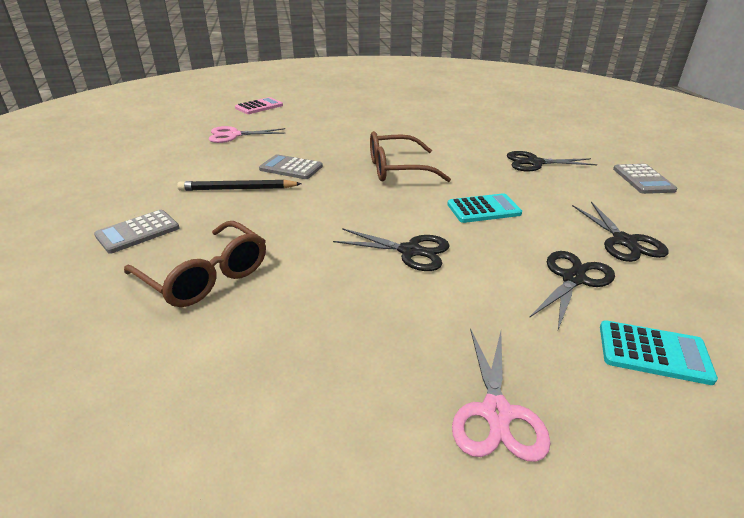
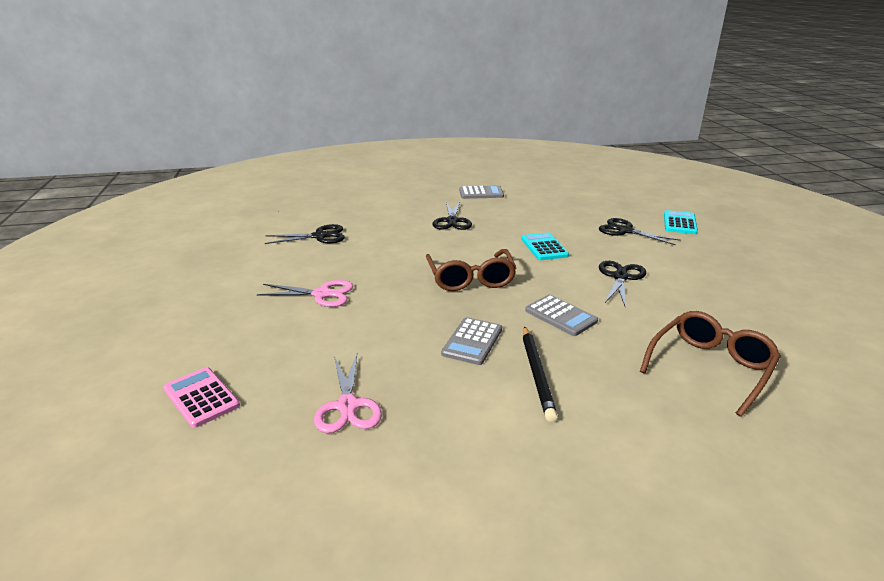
camera: 90 degrees left, 5 degrees down
(138, 232) = (664, 432): grey calculator -> grey calculator (560, 316)
(496, 413) = (753, 261): pink scissors -> pink scissors (322, 294)
(624, 241) = (574, 212): black scissors -> black scissors (319, 236)

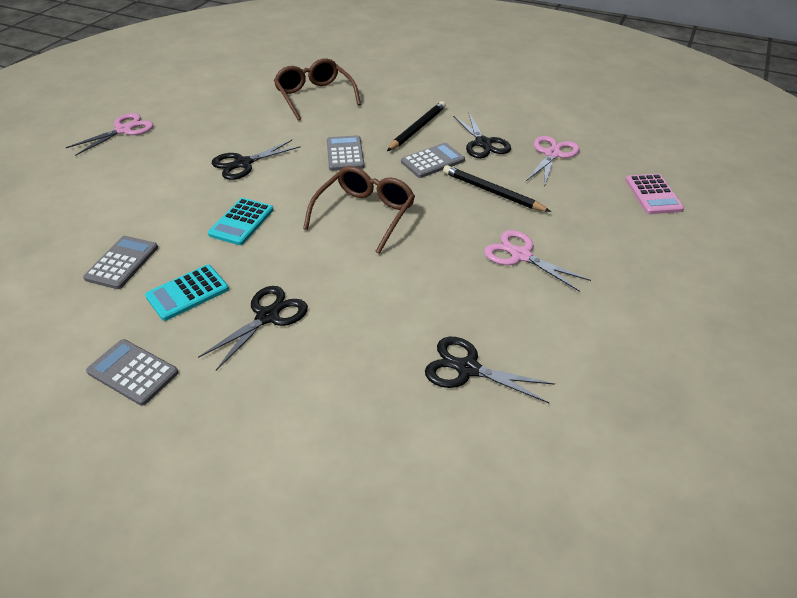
camera: 145 degrees left, 15 degrees up
(384, 333) = (492, 192): none -> black pencil
(566, 213) = (122, 263): none -> grey calculator
(625, 231) = (128, 207): black scissors -> black scissors (483, 143)
(679, 223) = (60, 193): turquoise calculator -> turquoise calculator (187, 293)
(710, 367) = (314, 96): brown glasses -> brown glasses turned 75 degrees clockwise
(759, 265) = (123, 130): none -> pink scissors

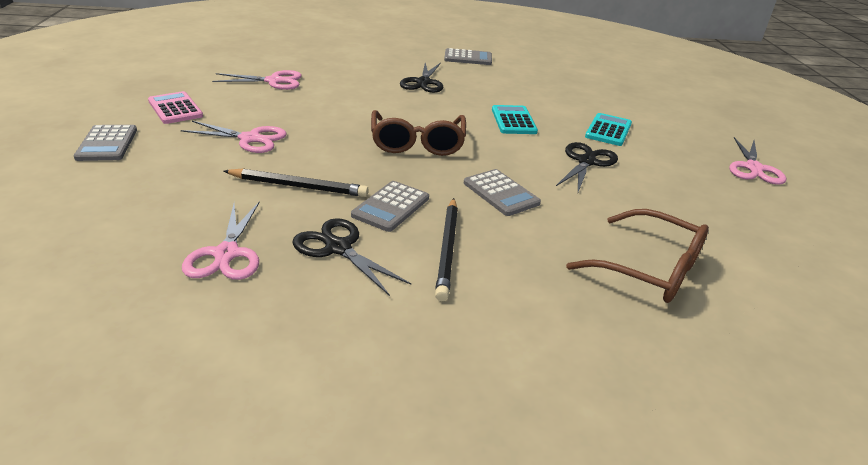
camera: 150 degrees right, 10 degrees down
(122, 263) = (554, 89): grey calculator -> grey calculator (107, 144)
(187, 293) = (488, 84): turquoise calculator -> turquoise calculator (608, 130)
(467, 369) = (274, 81): black scissors -> pink scissors
(653, 194) = (77, 224): pink calculator -> pink calculator (175, 109)

